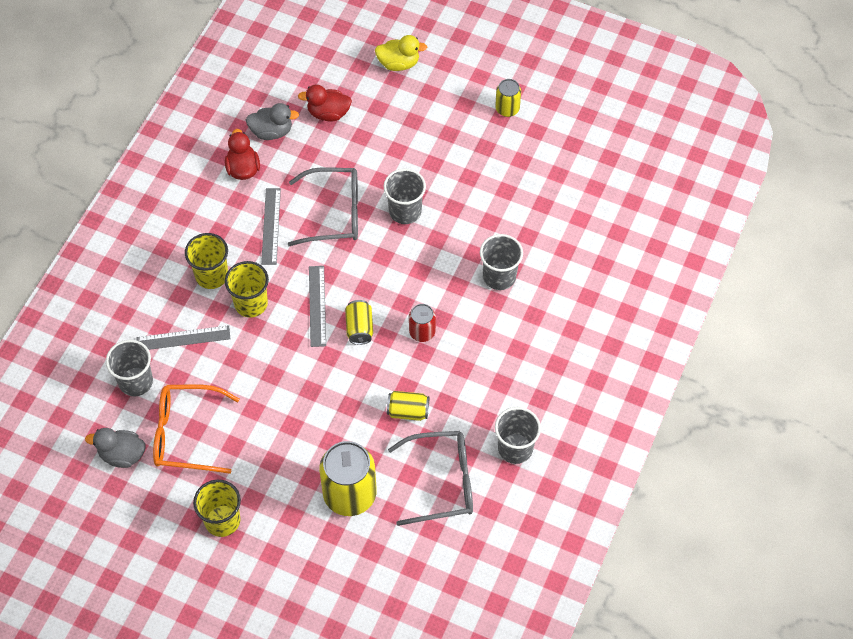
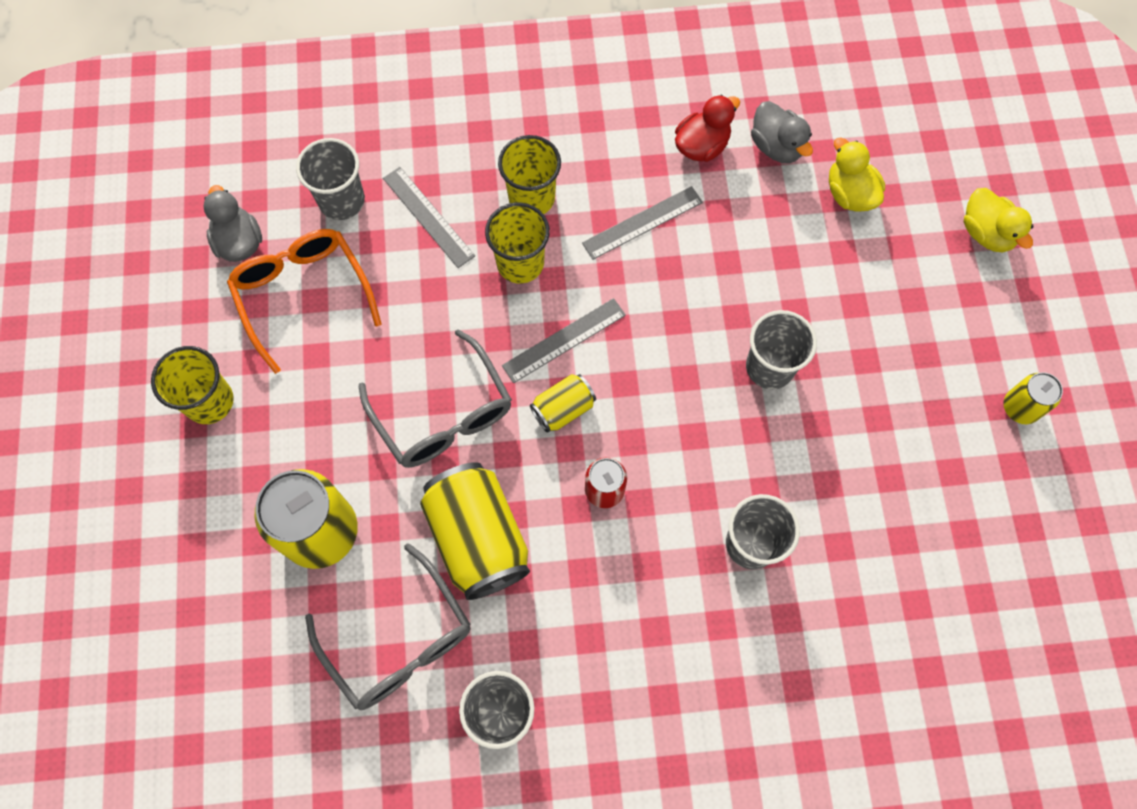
camera: 60 degrees right, 10 degrees up
(328, 113) = (849, 194): red duck -> yellow duck
(333, 213) = (708, 283): grey glasses -> grey glasses (442, 413)
(408, 411) = (478, 538): yellow can -> yellow can, size x1.93

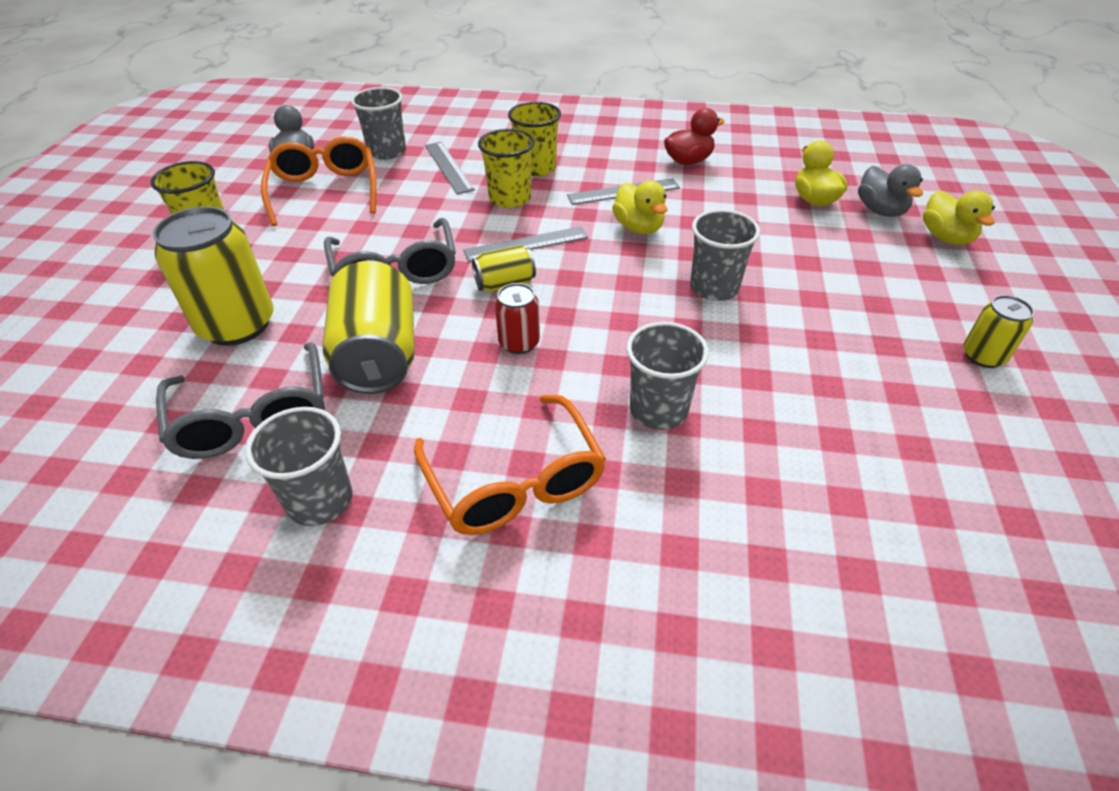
camera: 15 degrees right, 25 degrees down
(651, 651) = (514, 480): none -> orange glasses
(674, 285) = (638, 228): none -> yellow duck
(776, 146) = (753, 169): grey duck -> grey duck (880, 210)

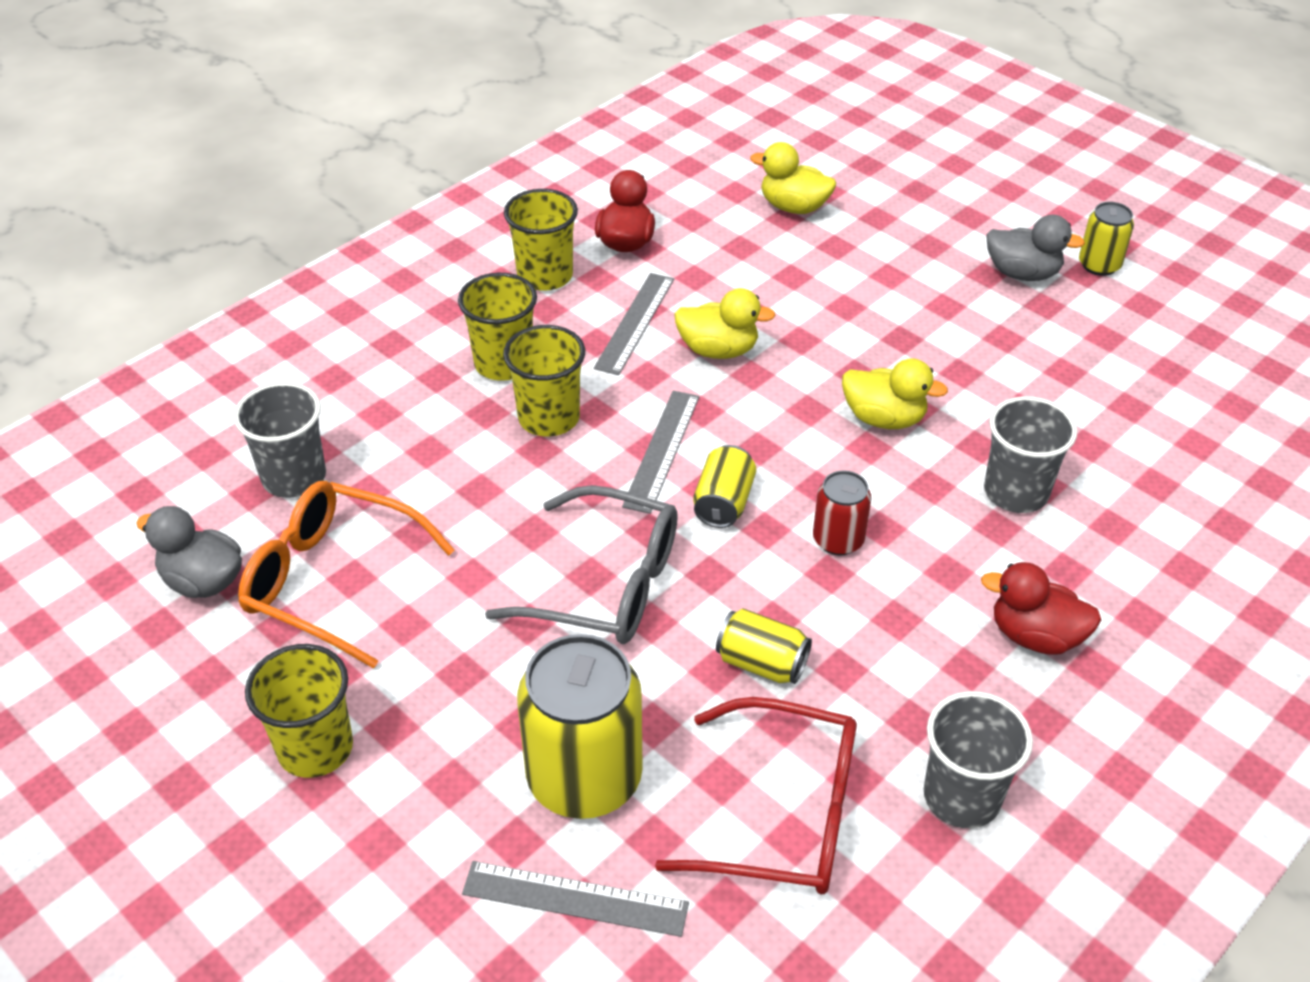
camera: 55 degrees left, 0 degrees up
(253, 415) = (781, 814): grey glasses -> red glasses
(378, 355) = (761, 663): yellow can -> yellow can, size x0.52
(448, 167) = (409, 436): grey ruler -> grey ruler (575, 898)
(514, 480) = (1035, 636): orange glasses -> red duck
(623, 150) = (545, 276): none -> yellow cup
(714, 288) = (873, 357): grey cup -> none
(880, 210) = (854, 181): grey duck -> grey duck (1022, 273)
(946, 237) = (932, 174): yellow duck -> yellow duck (884, 418)

